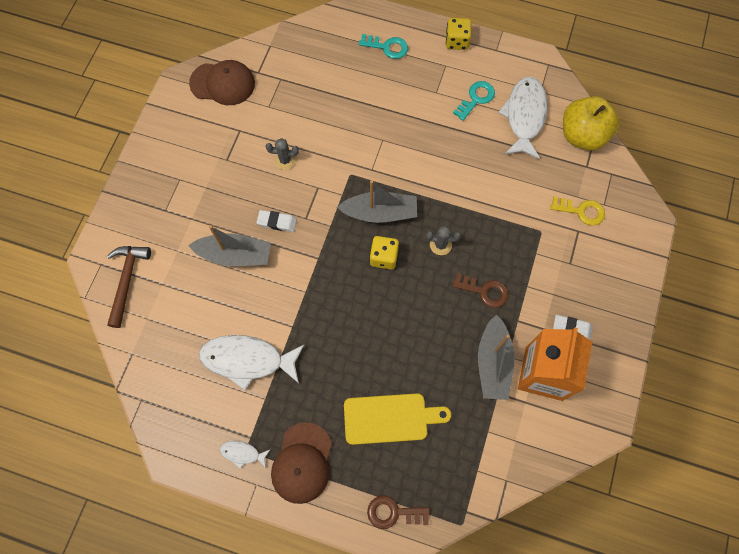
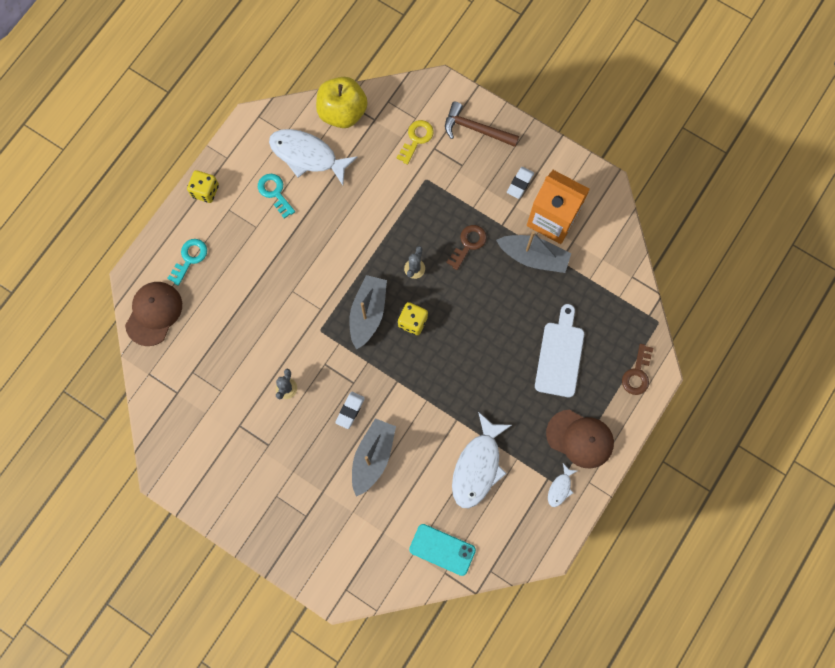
camera: 75 degrees left, 5 degrees up
(127, 281) = (371, 566): brown hammer -> brown hammer (476, 129)
(155, 345) = (442, 549): none -> turquoise phone
(222, 83) = (179, 431): brown cap -> brown cap (154, 313)
(390, 418) = (560, 355): yellow cutting board -> white cutting board

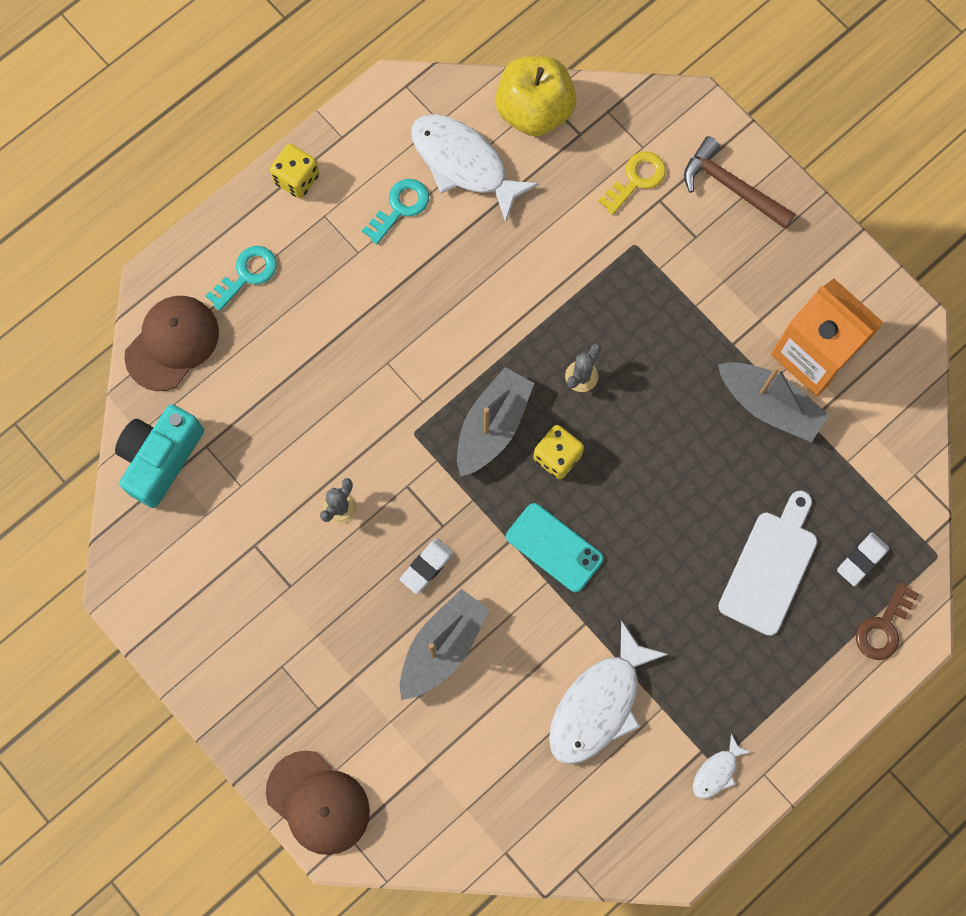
camera: 15 degrees right, 0 degrees up
(166, 387) = (161, 458): none -> turquoise camera
(275, 193) = (400, 207): turquoise key -> turquoise key turned 60 degrees clockwise
(442, 549) = (511, 816): turquoise phone -> turquoise phone (554, 547)
(468, 244) = (673, 360): brown key -> none
(520, 183) = (777, 287): white eraser -> white eraser (861, 560)
(580, 438) = (768, 703): brown cap -> brown cap (318, 802)

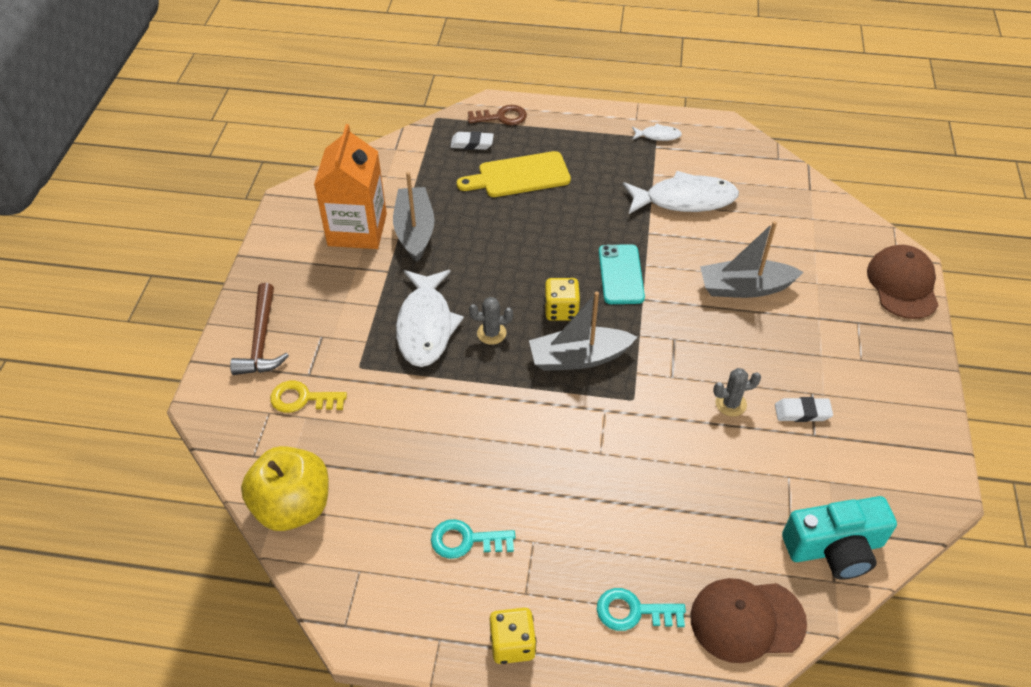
camera: 130 degrees left, 25 degrees down
(427, 566) = (709, 329): white eraser -> white eraser (802, 412)
(464, 164) = (385, 523): white fish -> white fish (425, 326)
(770, 567) = (519, 176): white cutting board -> yellow cutting board

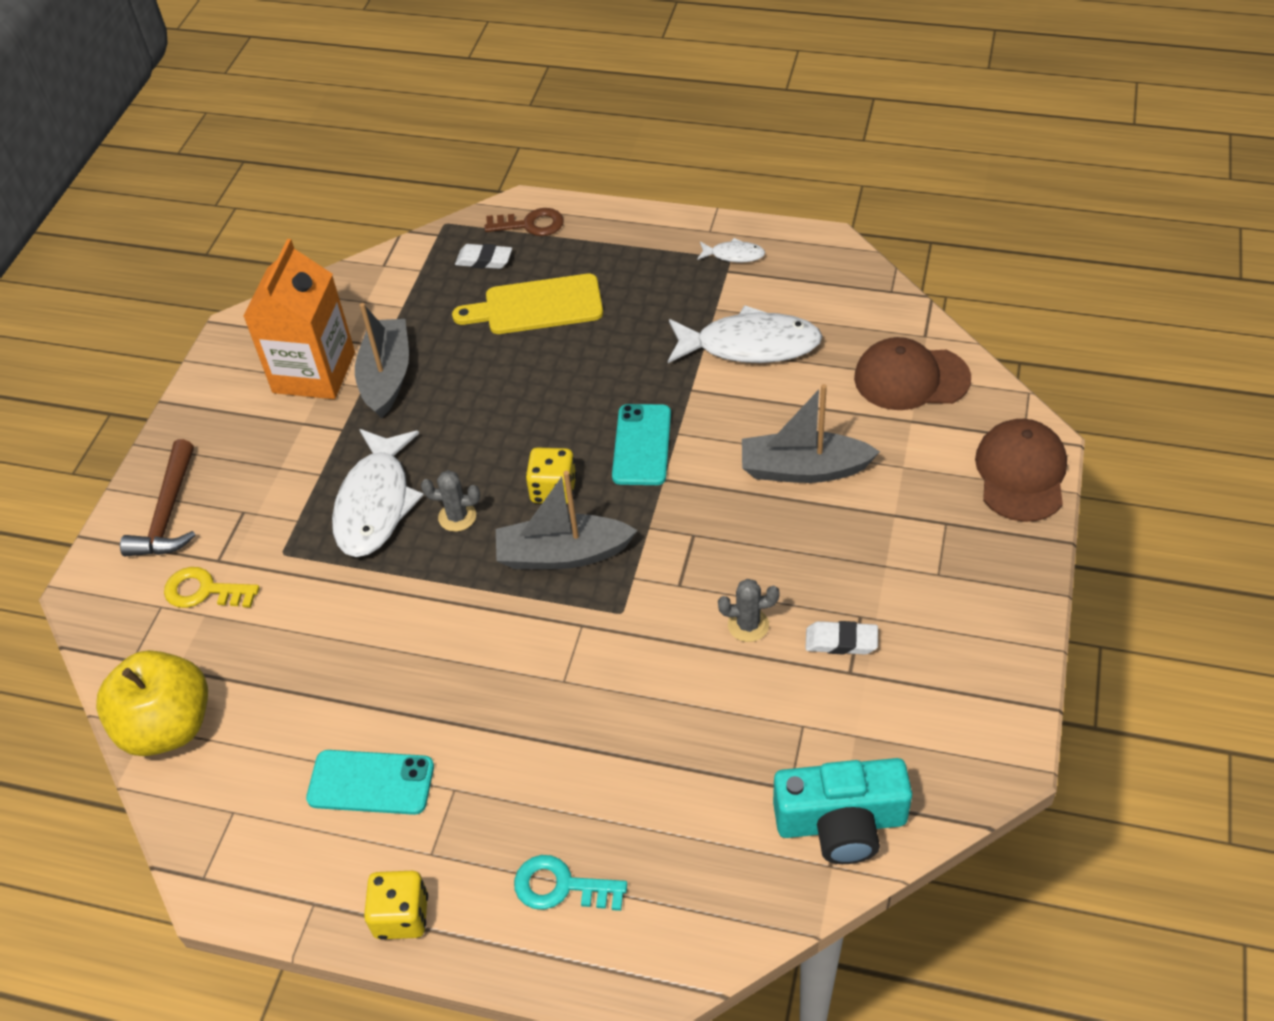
camera: 10 degrees right, 0 degrees up
(466, 540) = (371, 782): turquoise key -> turquoise phone
(747, 620) = (704, 908): brown cap -> brown cap (911, 378)

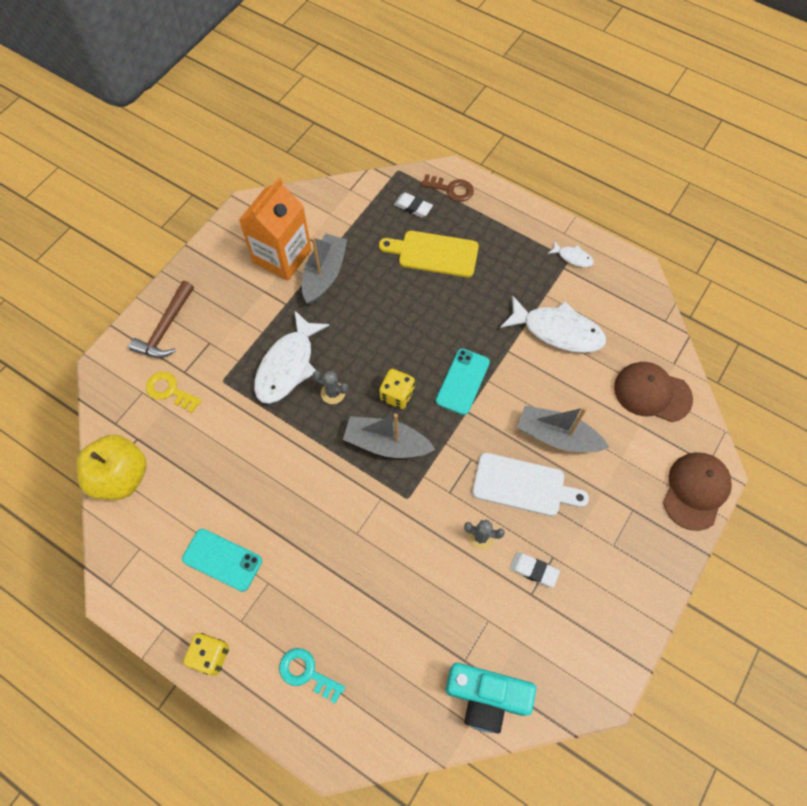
camera: 15 degrees right, 15 degrees up
(781, 543) = (523, 485): none -> white cutting board

